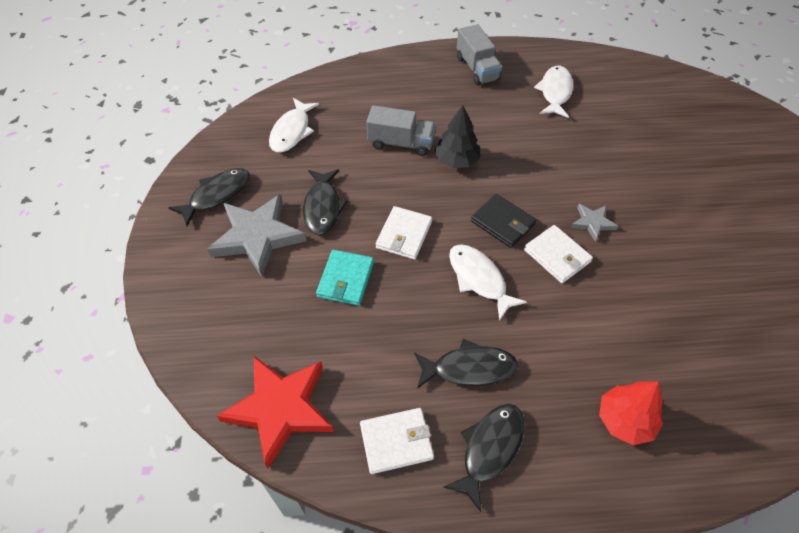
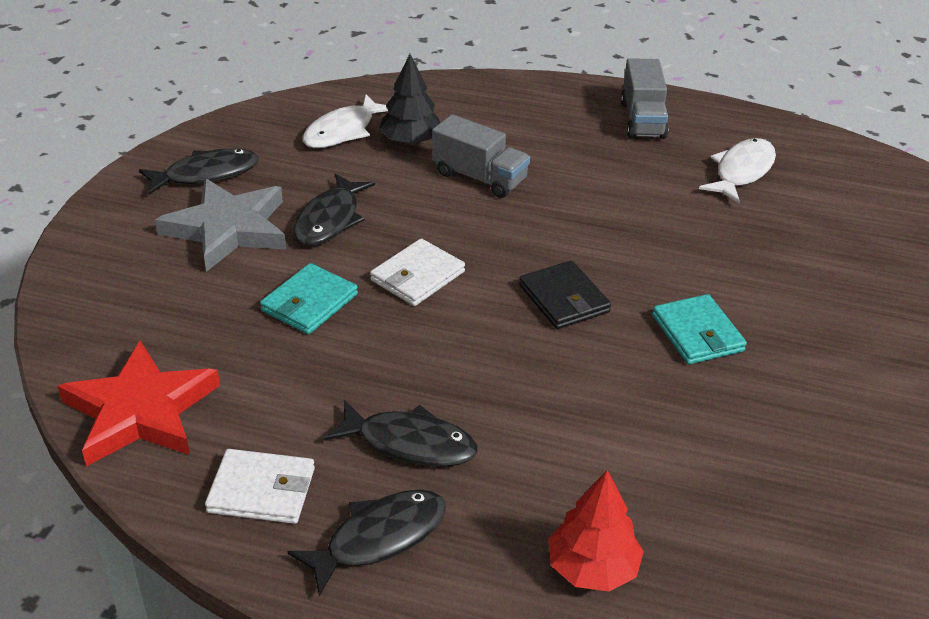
camera: 20 degrees right, 15 degrees down
(456, 160) = (544, 214): black tree -> black tree (411, 141)
(479, 279) = (488, 352): white fish -> none
(557, 256) = (618, 356): white wallet -> none
(592, 223) = (697, 333): grey star -> turquoise wallet

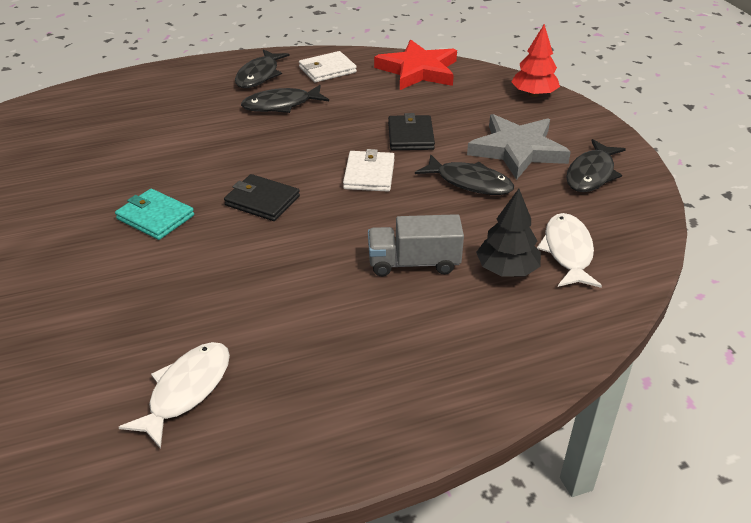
camera: 145 degrees right, 0 degrees up
(309, 302) = (410, 136): turquoise wallet -> black wallet
(330, 220) = (469, 182): black fish -> black fish turned 135 degrees clockwise
(592, 568) = (155, 99): red tree -> red tree (533, 94)
(642, 120) = (333, 414): grey truck -> none
(741, 172) = (186, 391): white fish -> white fish turned 150 degrees counterclockwise

